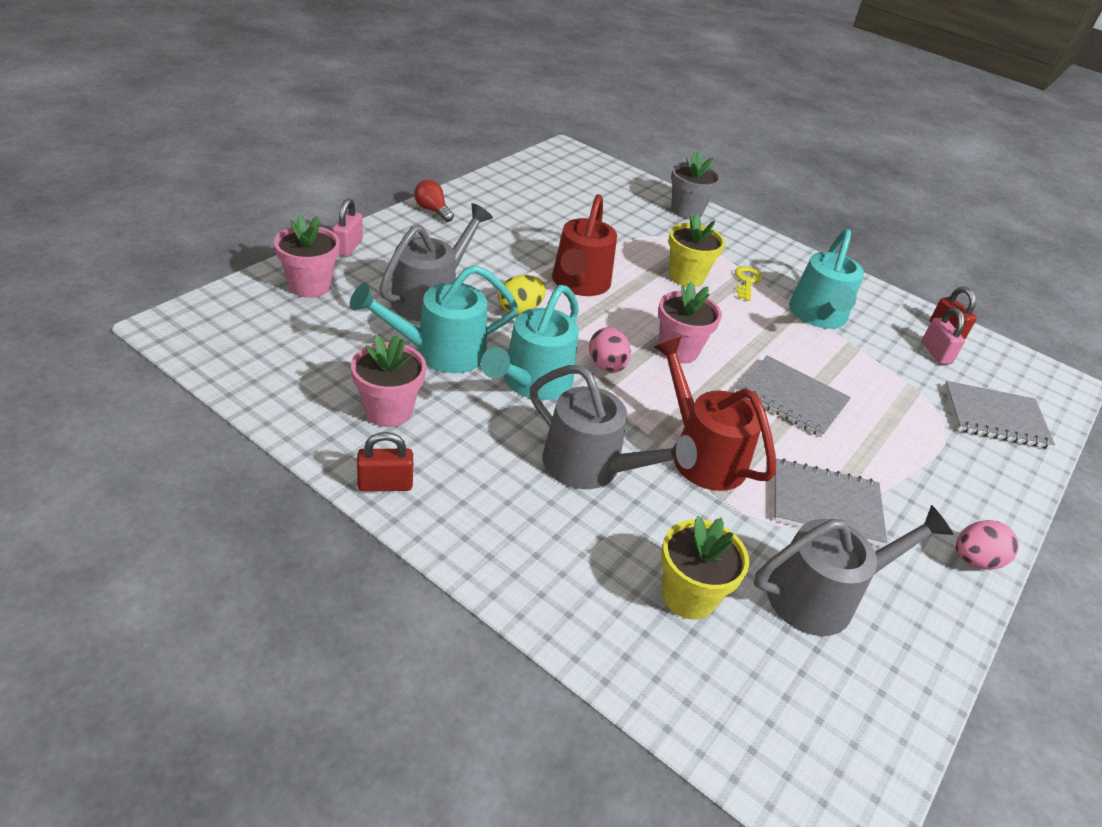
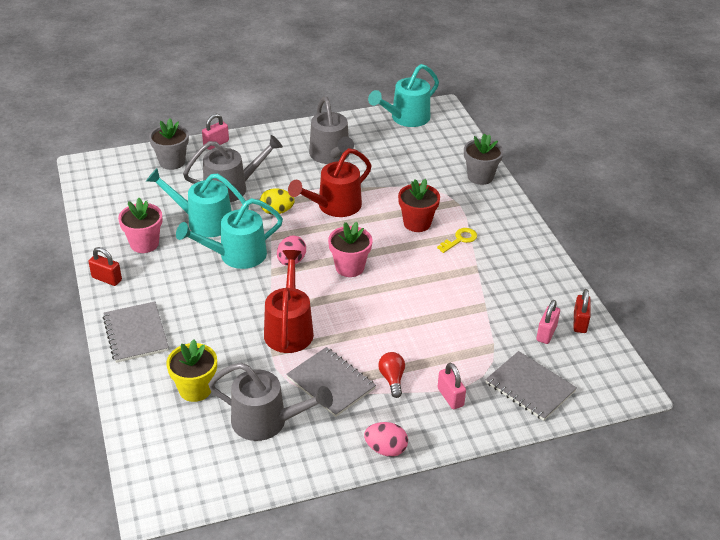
camera: 40 degrees right, 0 degrees up
(310, 286) = (172, 162): pink flower pot -> grey flower pot
(432, 210) = (292, 132): red light bulb -> red light bulb (392, 379)
(592, 467) = (218, 311): grey watering can -> grey watering can (331, 156)
(686, 277) = (417, 223): yellow flower pot -> red flower pot
(791, 398) = (390, 321): grey notebook -> grey notebook (136, 333)
(818, 317) = (484, 279): turquoise watering can -> turquoise watering can (405, 118)
(950, 462) = (450, 397): none -> pink padlock

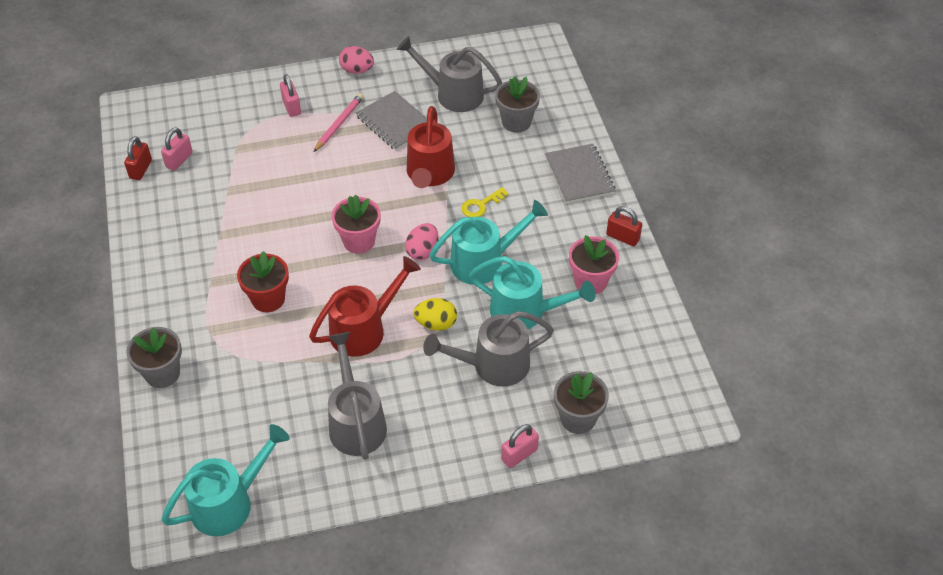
camera: 175 degrees left, 10 degrees up
(195, 389) = (516, 122): yellow flower pot -> grey flower pot
(392, 379) = (339, 124): red light bulb -> pink pencil
(460, 239) = (225, 273): yellow key -> yellow key (481, 205)
(530, 387) = (218, 112): grey notebook -> none

